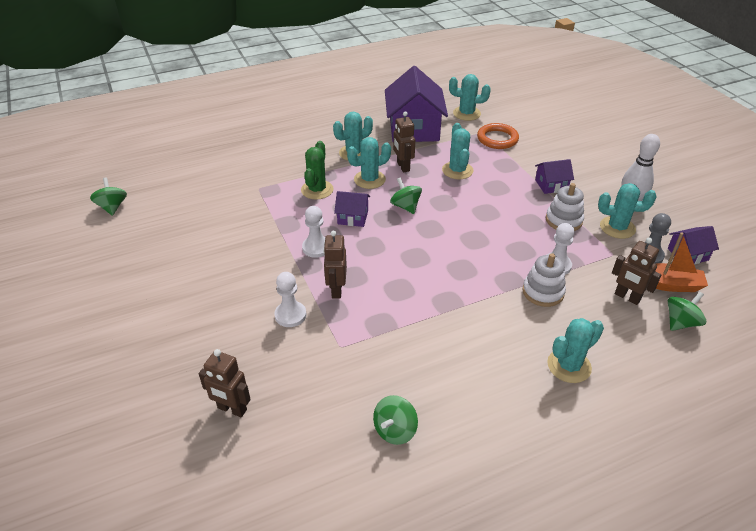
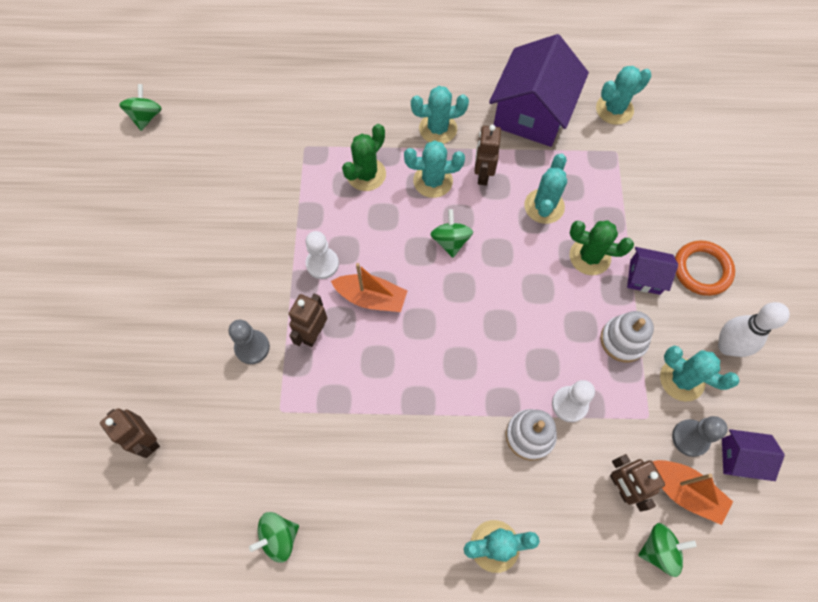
camera: 25 degrees right, 25 degrees up
(290, 315) = (252, 347): white pawn -> grey pawn
(353, 217) = (383, 234): purple house -> none
(368, 255) = (371, 298): none -> orange boat
(466, 113) = (614, 109): turquoise cactus -> turquoise cactus turned 60 degrees counterclockwise
(497, 139) = (626, 170): orange ring -> orange ring (702, 270)
(507, 186) = (590, 257): none -> green cactus

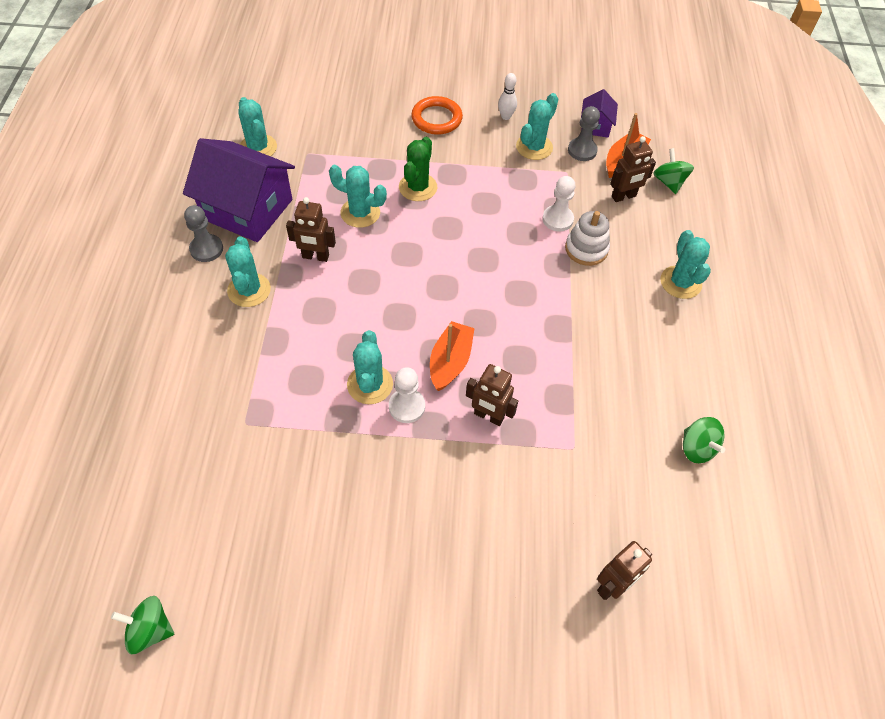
camera: 90 degrees left, 10 degrees down
(252, 347) = (504, 477): grey pawn -> grey pawn (206, 249)
(366, 174) = (297, 360): green cactus -> none
(433, 181) = (316, 299): turquoise cactus -> turquoise cactus (370, 384)
(450, 241) = (391, 290): green spinning top -> none
(623, 340) = (499, 177): white stacking toy -> none
(645, 277) = (441, 154): purple house -> none
(727, 346) = (506, 116): white bowling pin -> white bowling pin, size x0.60

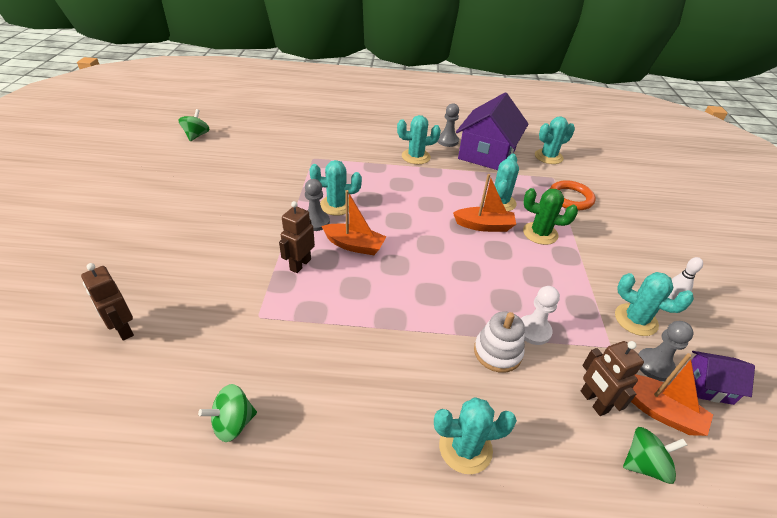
camera: 90 degrees right, 15 degrees down
(315, 257) = (450, 182): brown robot -> none
(406, 234) = (484, 226): none -> orange boat
(407, 406) = (315, 222): white pawn -> grey pawn
(436, 119) = (636, 248): orange ring -> orange ring (570, 198)

